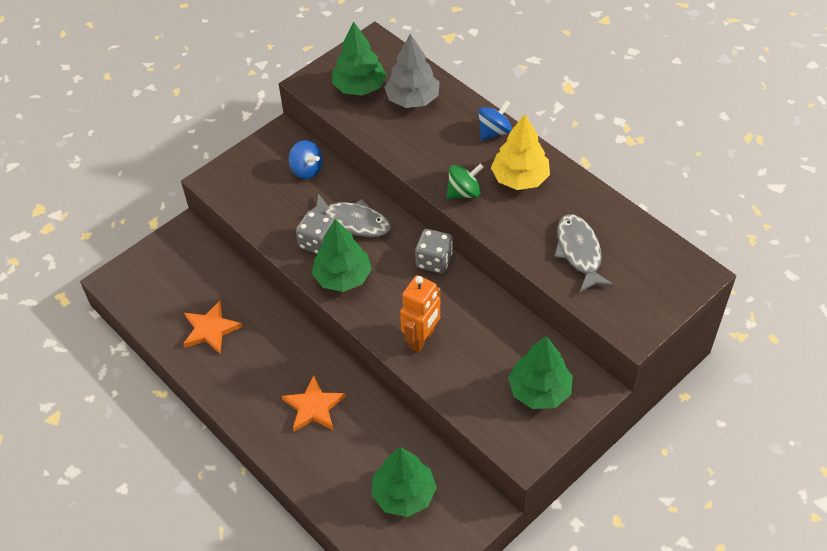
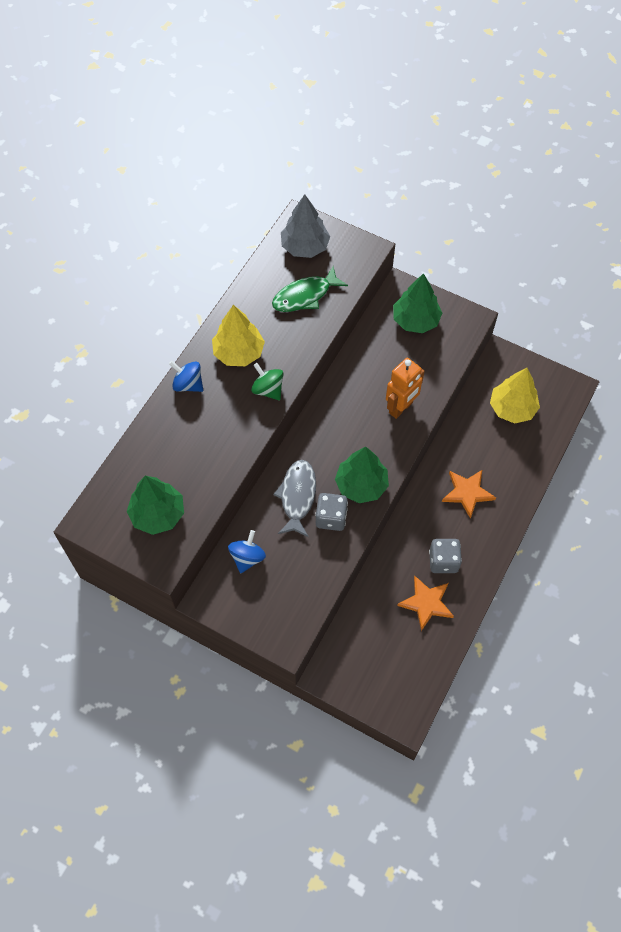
camera: 110 degrees left, 10 degrees up
(404, 494) = (512, 408): green tree -> yellow tree
(412, 99) = (163, 462): grey tree -> grey tree (305, 247)
(422, 339) = (401, 408): orange robot -> orange robot turned 120 degrees clockwise
(434, 261) = (320, 420): grey dice -> grey dice (443, 561)
(579, 252) = (305, 296): grey fish -> green fish

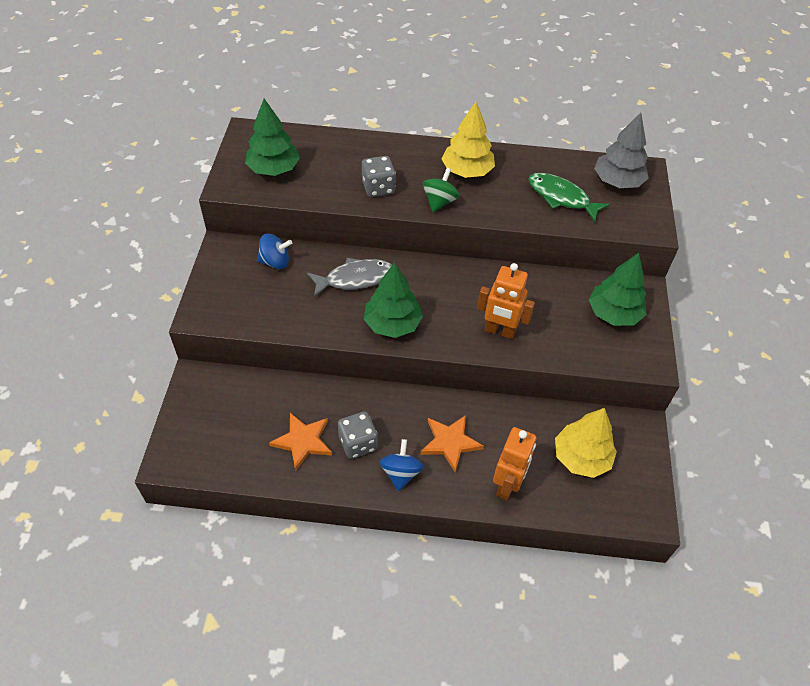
camera: 65 degrees right, 10 degrees down
(188, 384) = (413, 150): blue spinning top -> blue spinning top (401, 473)
(331, 518) = (344, 311): grey dice -> grey dice (378, 188)
(518, 468) = (507, 485): none -> orange robot

